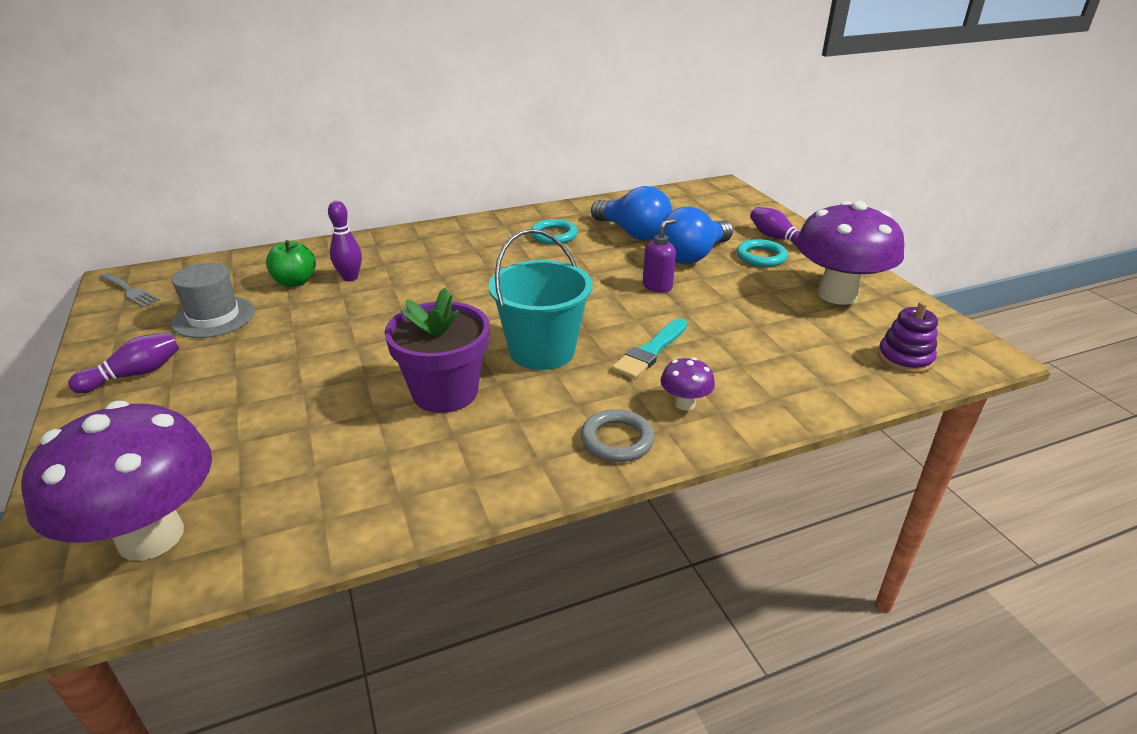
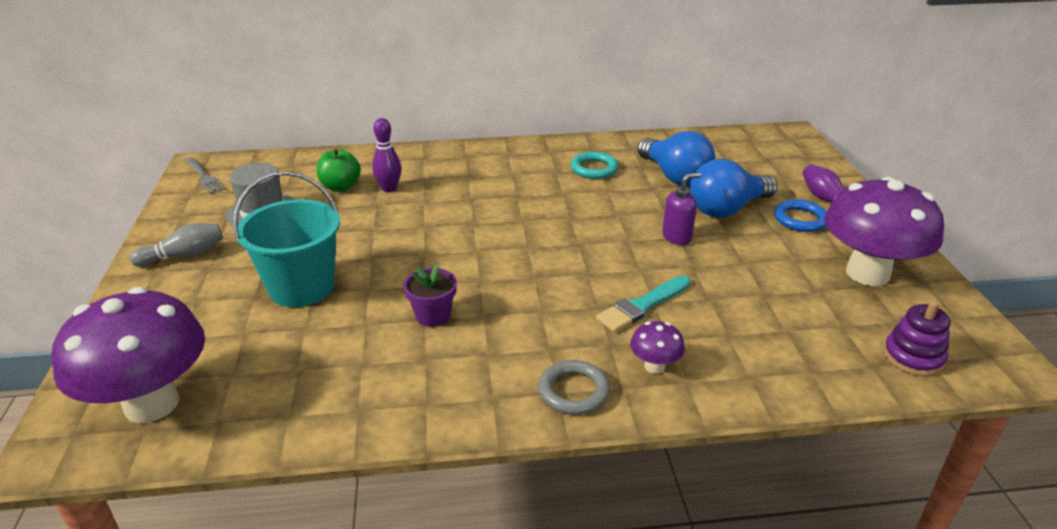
camera: 15 degrees right, 0 degrees up
(135, 374) = (184, 256): purple bowling pin -> grey bowling pin
(445, 392) = (433, 316): purple flower pot -> purple flower pot, size x0.56
(542, 351) = (536, 288): turquoise bucket -> turquoise bucket (302, 287)
(761, 257) = (800, 219): turquoise ring -> blue ring

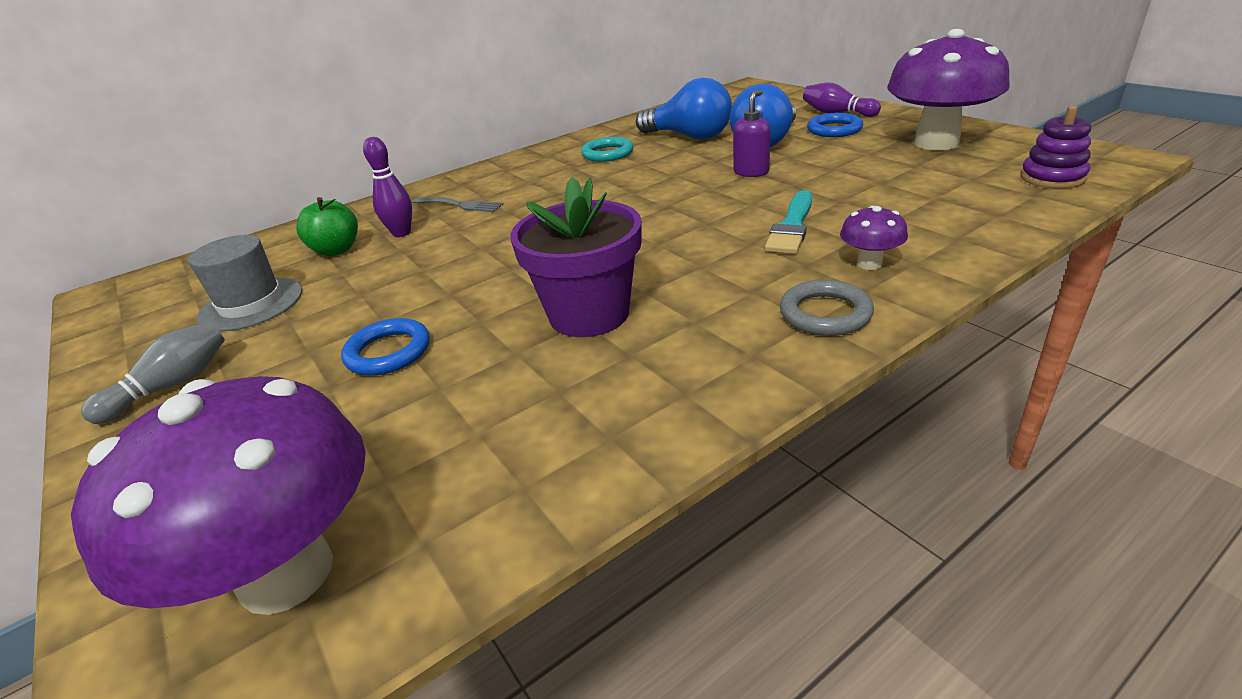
camera: 25 degrees left, 0 degrees up
(204, 177) = (126, 301): grey fork -> grey fork (460, 205)
(302, 287) = (388, 352): turquoise bucket -> blue ring
(433, 316) = (589, 314): purple flower pot -> purple flower pot, size x1.78

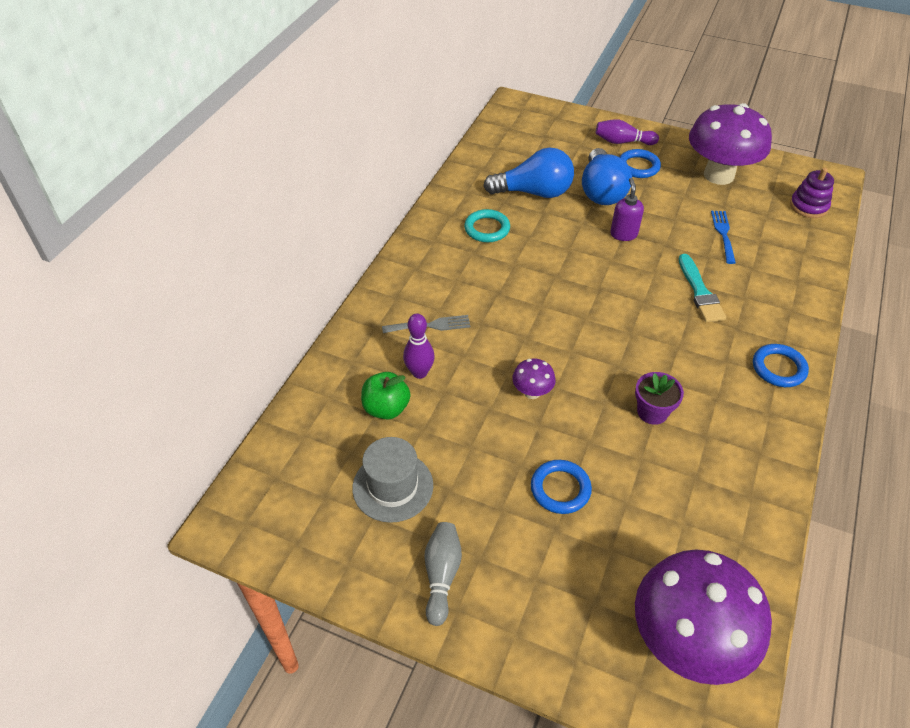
camera: 35 degrees left, 15 degrees up
(589, 314) = (652, 412): purple flower pot -> purple flower pot, size x0.56
(825, 313) = (778, 368): grey ring -> blue ring
(869, 264) = (769, 317): purple mushroom -> purple mushroom (532, 392)
(886, 186) = (723, 234): none -> blue fork

